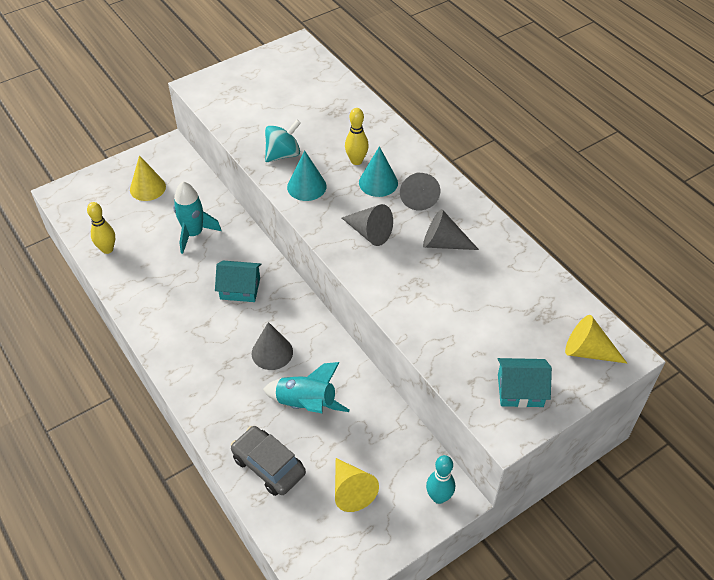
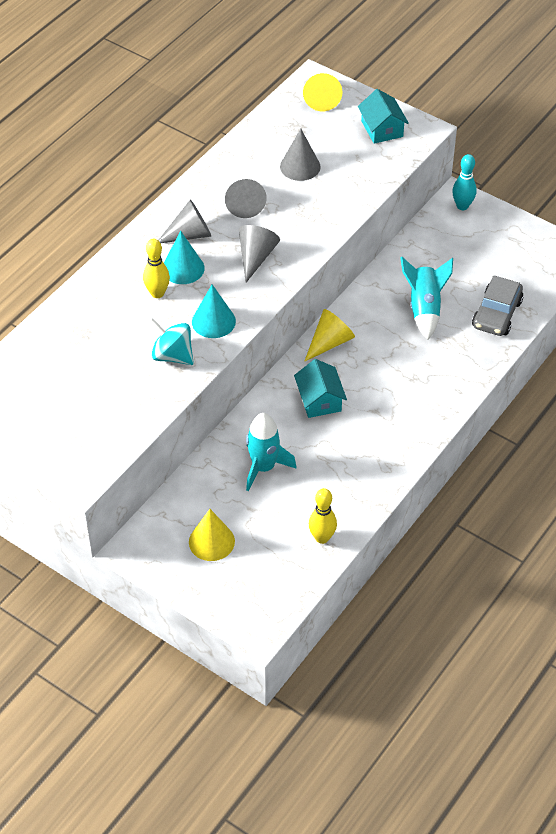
camera: 110 degrees left, 0 degrees up
(272, 352) = (383, 349): grey cone -> grey cone (300, 166)
(351, 490) = (487, 257): yellow cone -> yellow cone (330, 342)

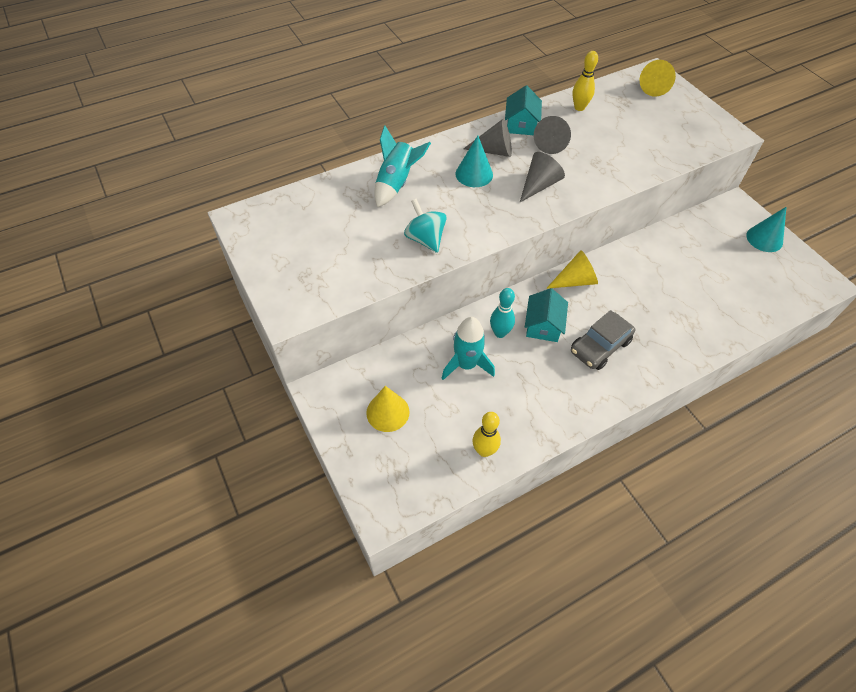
camera: 25 degrees right, 5 degrees up
(157, 293) = (442, 186): yellow bowling pin -> yellow bowling pin (579, 107)
(213, 321) = (475, 224): turquoise cone -> turquoise cone (764, 239)
(300, 166) = (612, 129): grey cone -> none
(382, 129) = (696, 122): turquoise house -> turquoise house (521, 124)
(424, 308) = (670, 282): turquoise rocket -> turquoise rocket (396, 183)
(462, 206) = (738, 212): turquoise bowling pin -> turquoise bowling pin (500, 333)
(496, 314) = (734, 310): grey car -> grey car (600, 346)

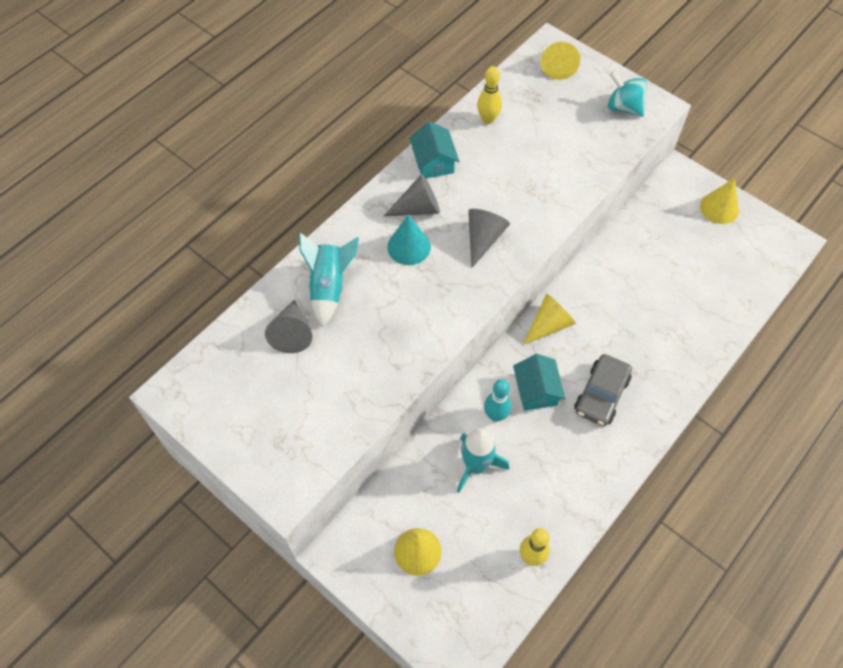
camera: 20 degrees left, 5 degrees up
(425, 239) = (391, 349): turquoise spinning top -> turquoise spinning top (623, 107)
(551, 142) = (475, 177): grey cone -> grey cone (292, 333)
(764, 239) = (719, 208): turquoise cone -> yellow cone

